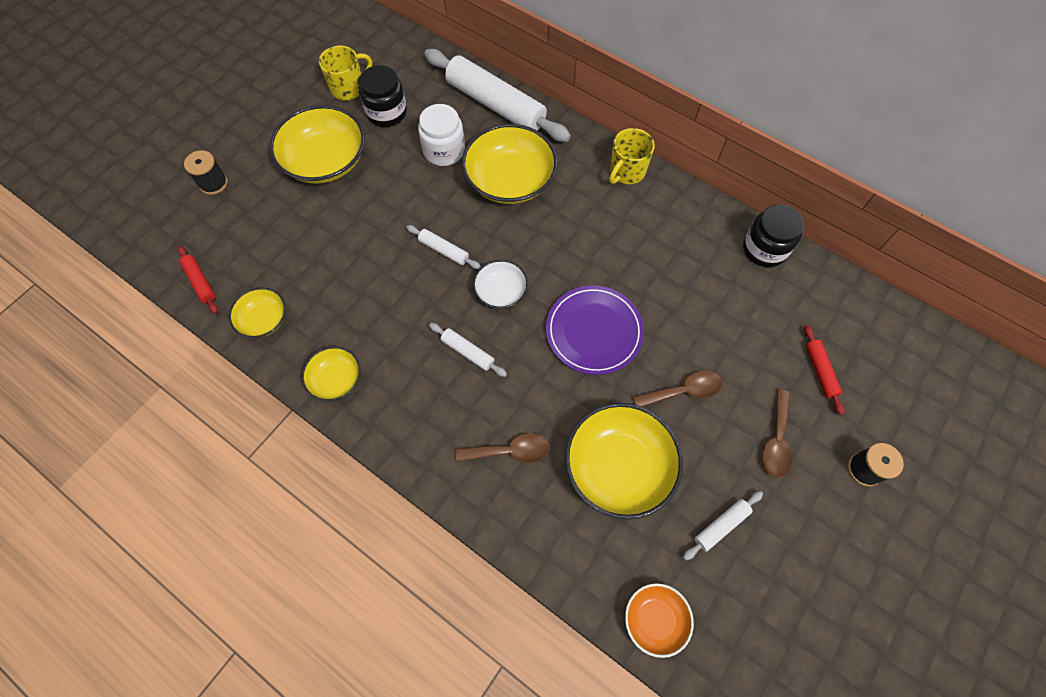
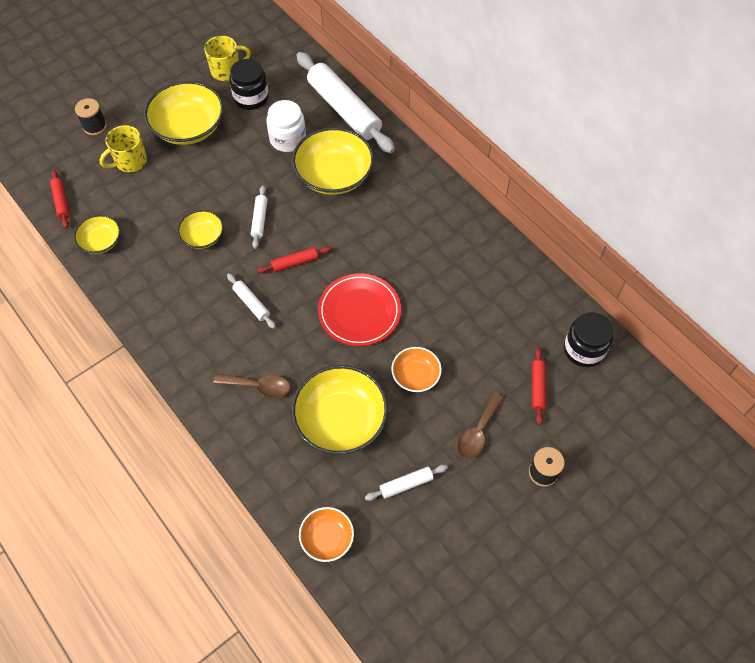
camera: 15 degrees right, 5 degrees down
(336, 379) = (142, 300): yellow bowl -> yellow bowl (203, 236)
(444, 250) = (260, 219): white rolling pin -> white rolling pin turned 45 degrees clockwise
(501, 291) = (294, 262): white bowl -> red rolling pin
(594, 331) = (359, 311): purple plate -> red plate
(626, 172) = (435, 189): yellow mug -> yellow mug (130, 161)
(683, 391) = (415, 375): brown spoon -> orange bowl
(764, 249) = (530, 279): black jar -> black jar (584, 349)

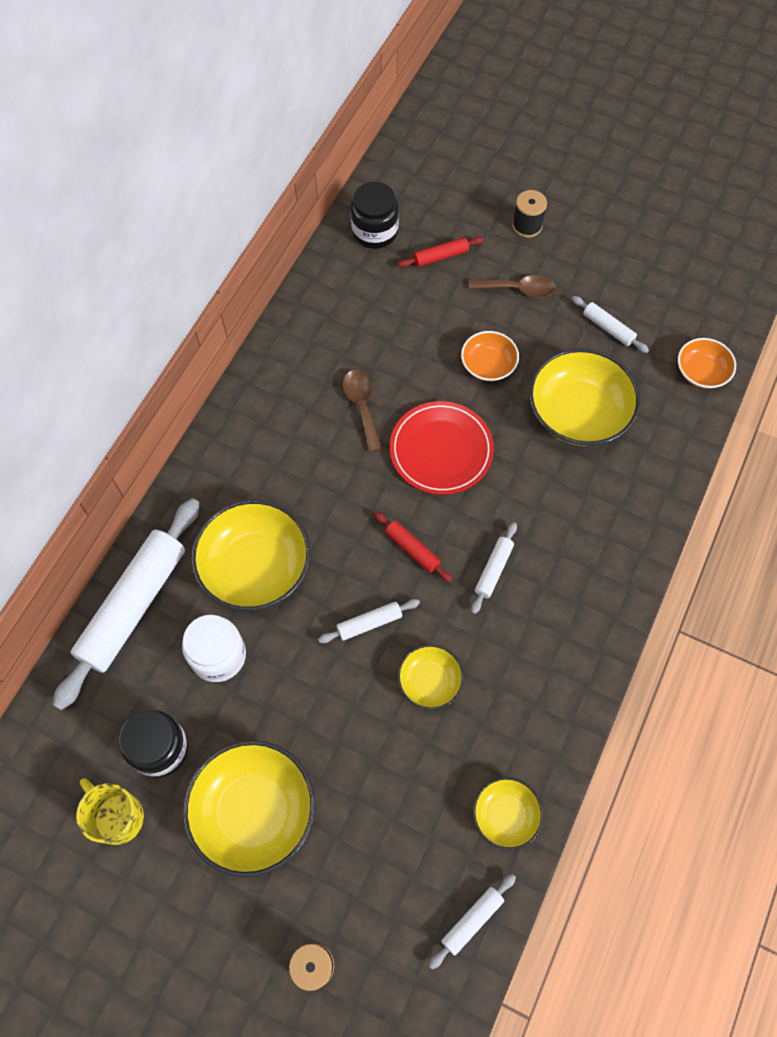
camera: 115 degrees left, 5 degrees up
(61, 202) = (472, 921): red rolling pin -> white rolling pin
(130, 161) = (355, 861): yellow mug -> none
(258, 386) = (590, 509): brown spoon -> brown spoon (362, 406)

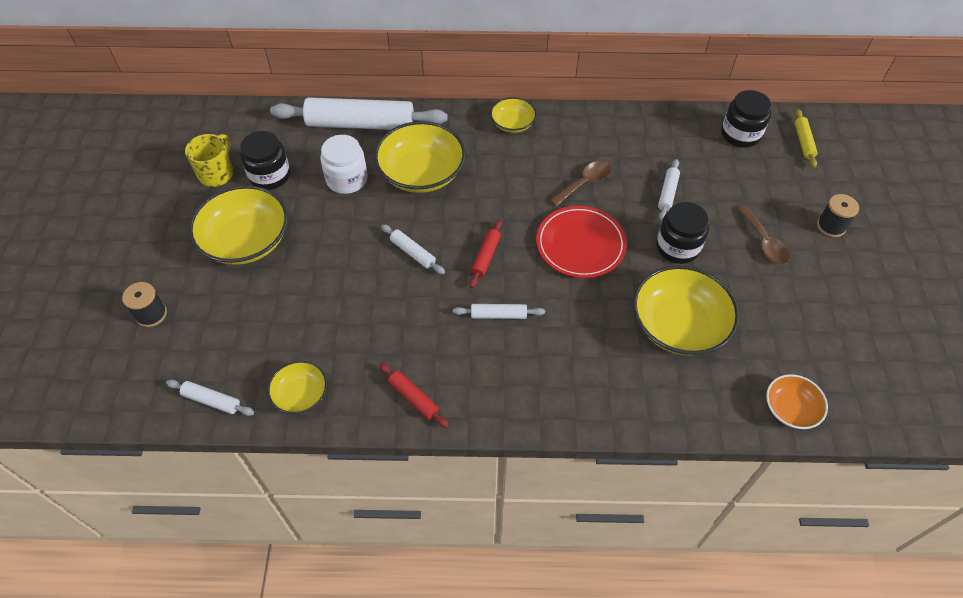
camera: 65 degrees right, 10 degrees down
(414, 186) = (803, 142): none -> yellow rolling pin
(430, 681) = (385, 306): yellow bowl -> yellow bowl (512, 124)
(440, 256) = (752, 181): red rolling pin -> red rolling pin (413, 398)
(488, 365) = (677, 247): orange bowl -> black jar
(608, 328) = (778, 319): white rolling pin -> white rolling pin (667, 193)

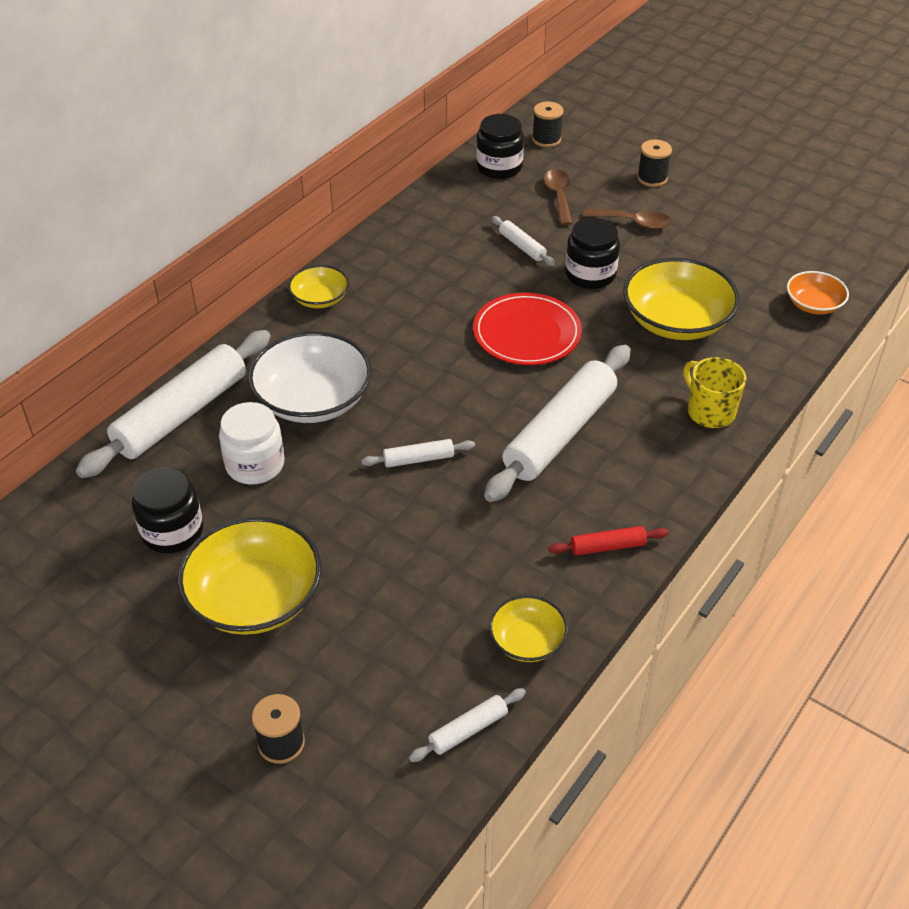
camera: 55 degrees left, 10 degrees down
(217, 173) = (111, 582): yellow mug -> yellow mug (709, 411)
(421, 173) = (313, 399): yellow bowl -> white bowl
(486, 257) = (478, 406): red rolling pin -> none
(498, 315) = (560, 433): white rolling pin -> white rolling pin, size x2.27
(584, 183) = (454, 291): brown spoon -> brown spoon (558, 196)
(803, 142) = (546, 139): yellow rolling pin -> black spool

